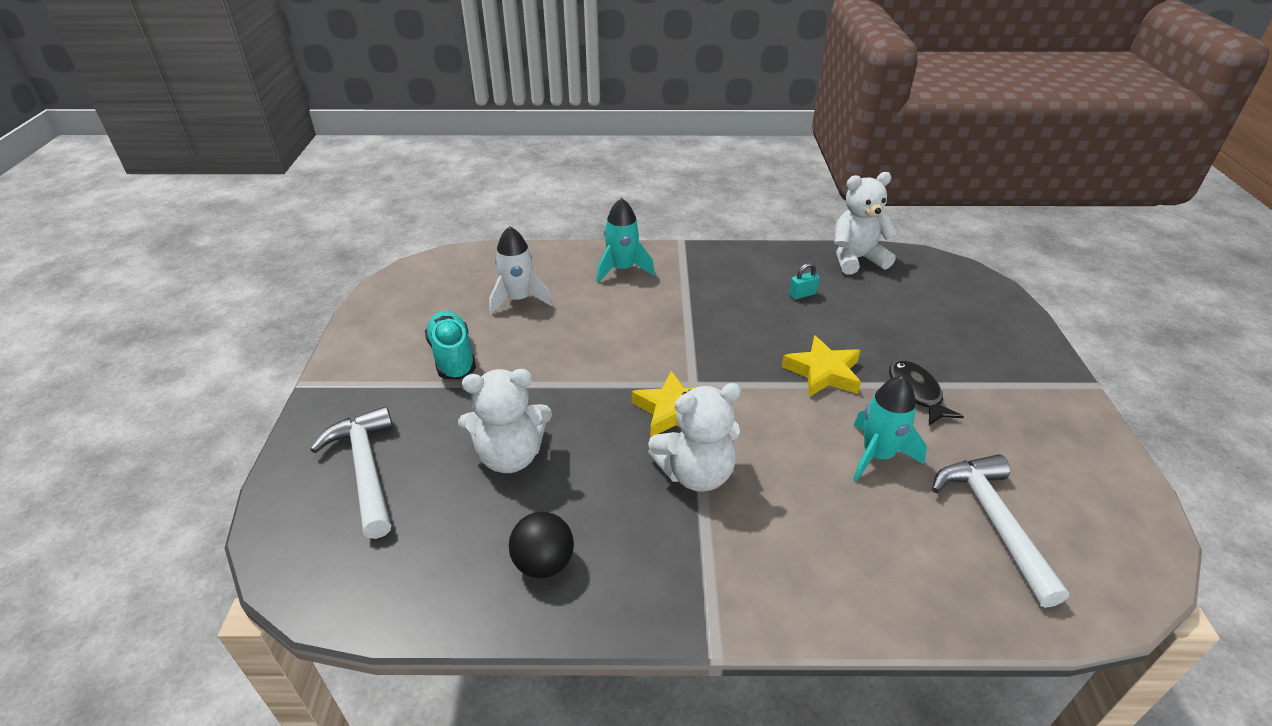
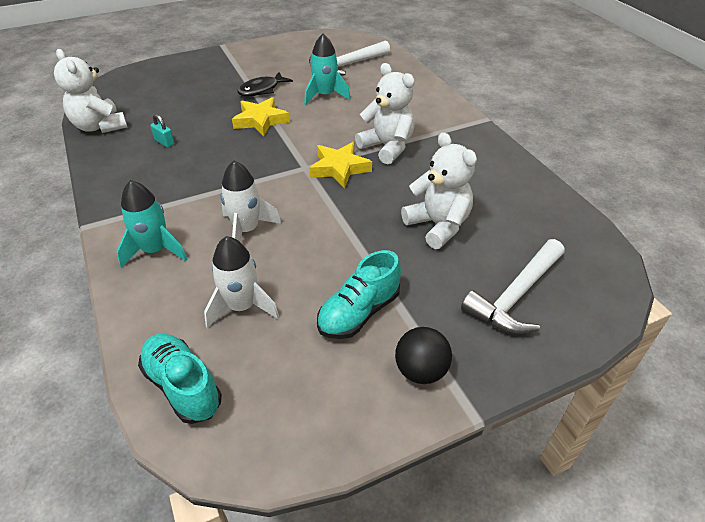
camera: 115 degrees left, 5 degrees up
(472, 264) = (183, 386): none -> turquoise shoe
(544, 563) = (497, 181): black ball -> black ball (420, 371)
(611, 320) = (246, 230): none -> white rocket

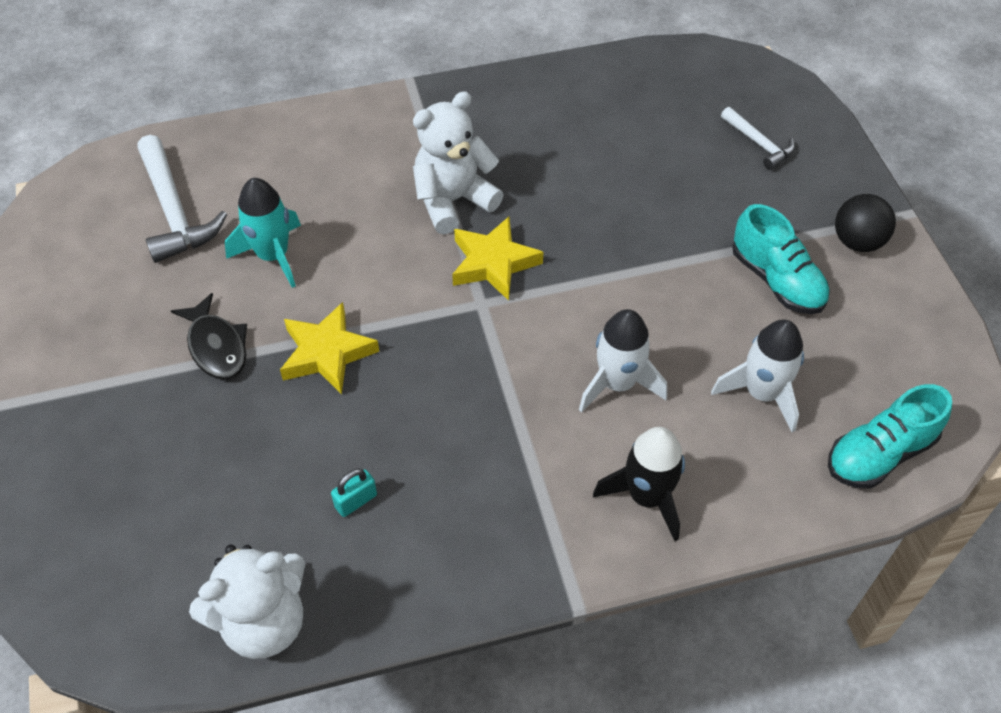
camera: 80 degrees left, 10 degrees up
(155, 250) = (646, 497): turquoise rocket -> black rocket
(438, 225) = (637, 182): white teddy bear -> none
(516, 295) = (759, 143): white hammer -> white hammer, size x0.57

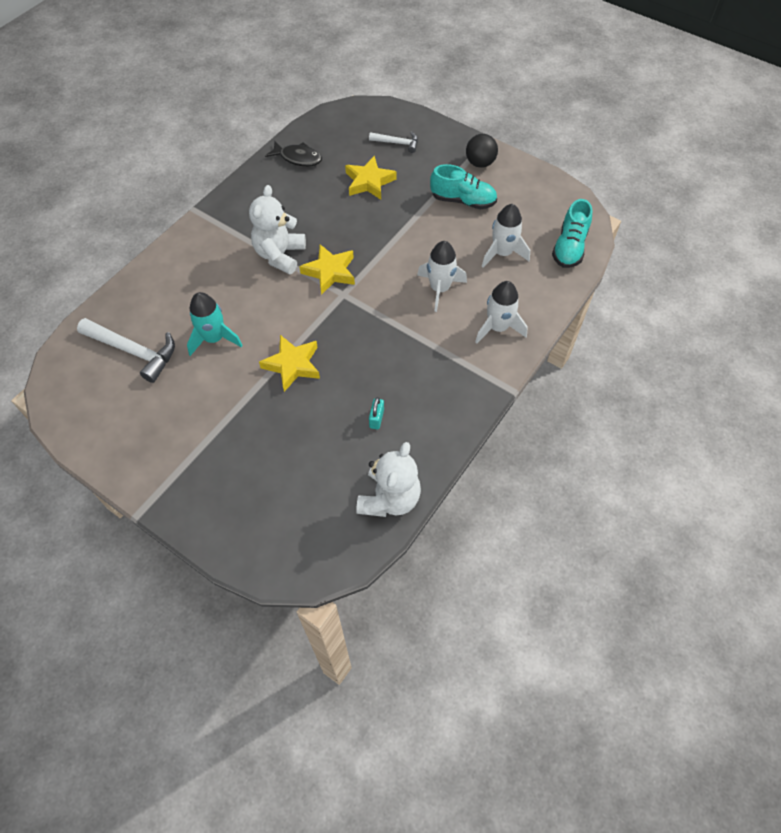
camera: 40 degrees left, 5 degrees up
(216, 346) = (232, 399): black fish -> black fish (298, 158)
(646, 497) = (498, 327): black rocket -> white rocket
(666, 174) = (369, 182): none -> yellow star

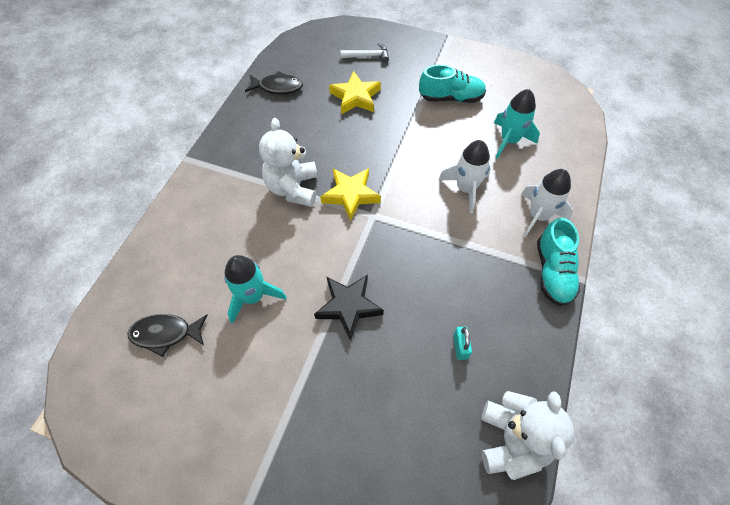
camera: 15 degrees left, 0 degrees up
(133, 351) = (165, 334): white hammer -> black fish
(292, 365) = (348, 307): yellow star -> black star
(480, 163) = (451, 60): black ball -> none
(502, 253) = (509, 140): white rocket -> turquoise rocket
(569, 247) = (567, 122): turquoise shoe -> turquoise shoe (552, 272)

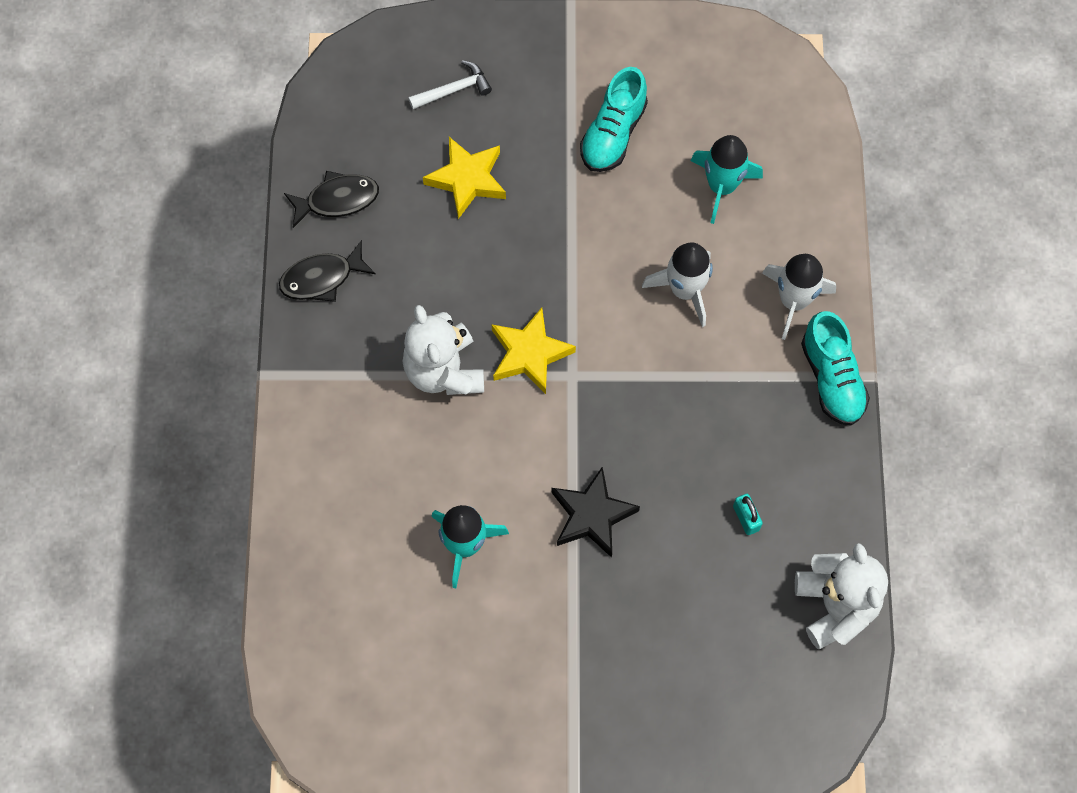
camera: 20 degrees left, 10 degrees up
(165, 334) = (379, 630): black fish -> black fish (322, 278)
(451, 98) = (613, 133): turquoise shoe -> turquoise shoe turned 135 degrees clockwise

